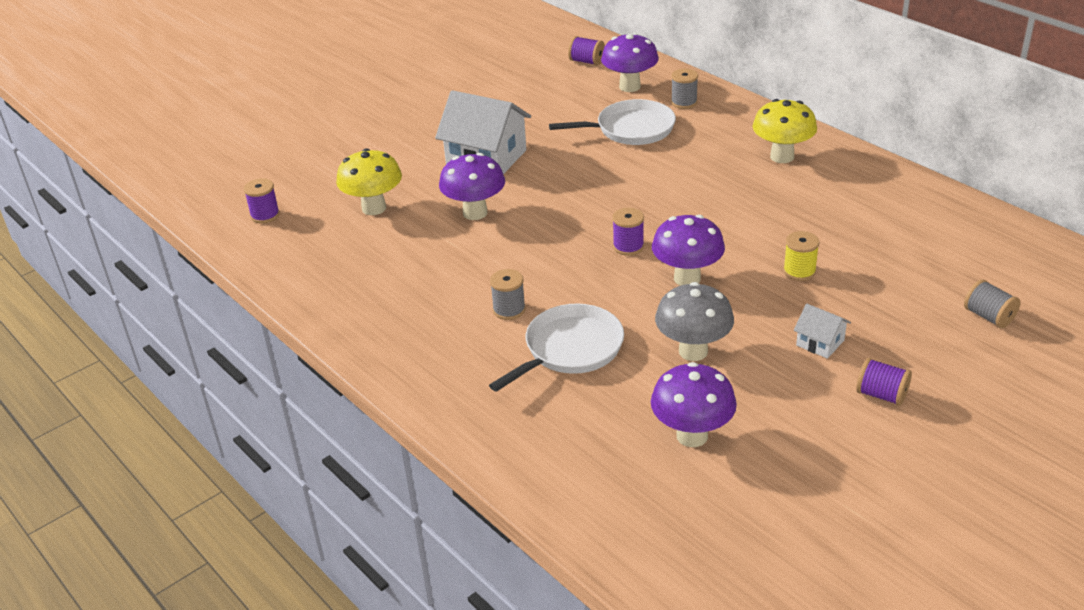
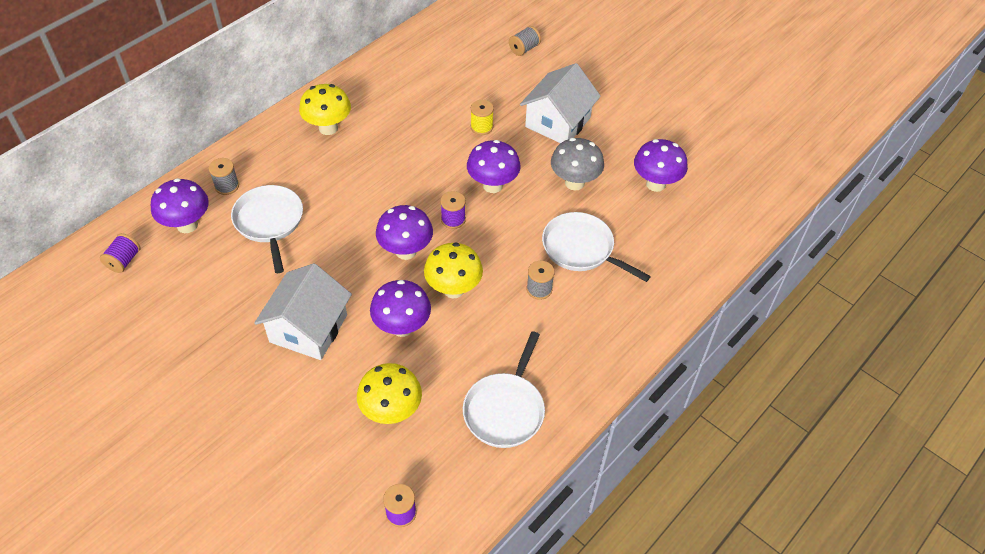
camera: 100 degrees left, 15 degrees up
(350, 279) = (505, 410): none -> white pan
(520, 246) = (453, 289): none -> yellow mushroom
(581, 213) = (406, 251): none -> purple mushroom
(820, 343) = (558, 122): white house -> white house, size x2.13
(881, 395) = (603, 100): purple spool -> none

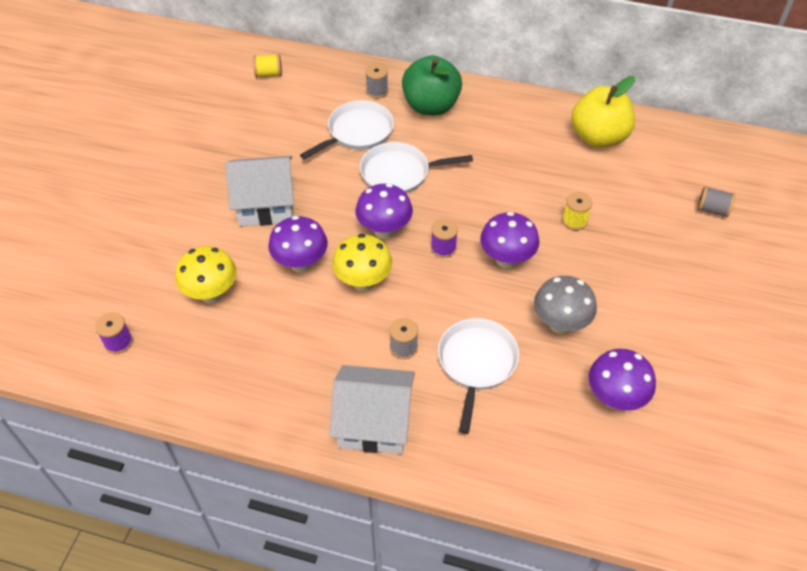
camera: 65 degrees right, 0 degrees up
(124, 261) = (268, 74): purple spool -> yellow spool
(187, 225) = (323, 89): purple mushroom -> none
(280, 156) = (431, 106): none -> green apple
(328, 128) = (486, 119): yellow mushroom -> none
(405, 71) = (598, 137): none -> yellow apple
(505, 410) = (252, 375): white pan -> white pan (399, 173)
(558, 122) = (632, 278): white house -> white house (374, 422)

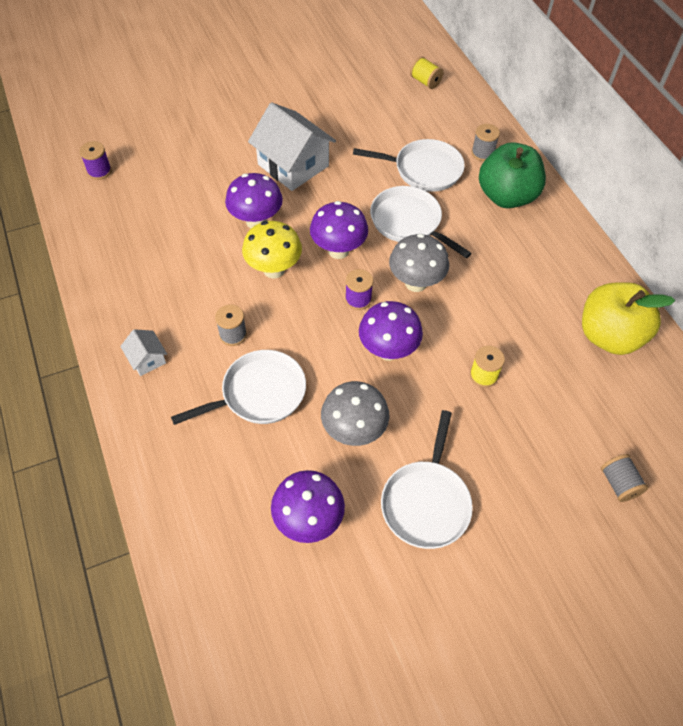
camera: 50 degrees right, 5 degrees up
(212, 294) = (182, 191): yellow mushroom -> none
(374, 422) = (147, 359): white house -> white house, size x0.47
(460, 205) = (415, 283): none -> grey mushroom
(651, 319) = (426, 502): none -> white pan

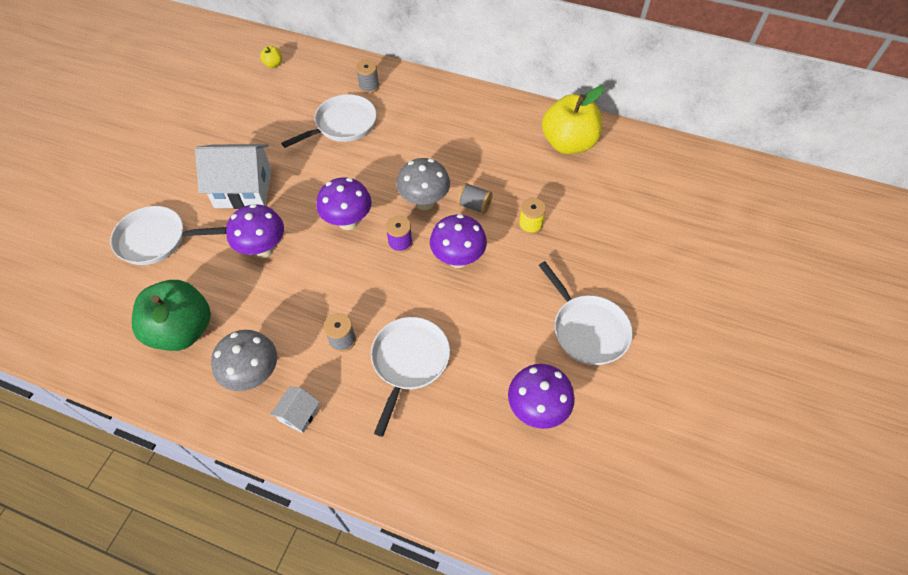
camera: 45 degrees left, 0 degrees up
(99, 171) = (78, 314): purple spool -> none
(147, 359) = (299, 414): white house -> white house turned 75 degrees counterclockwise
(274, 269) = (318, 271): yellow mushroom -> none
(354, 431) = (497, 328): grey mushroom -> grey mushroom (254, 375)
(408, 222) = (373, 166): white pan -> white pan (156, 239)
(425, 82) = (273, 64): yellow spool -> yellow apple
(506, 196) = (416, 104): green apple -> green apple (183, 330)
(619, 484) = (666, 223): grey spool -> grey spool (474, 205)

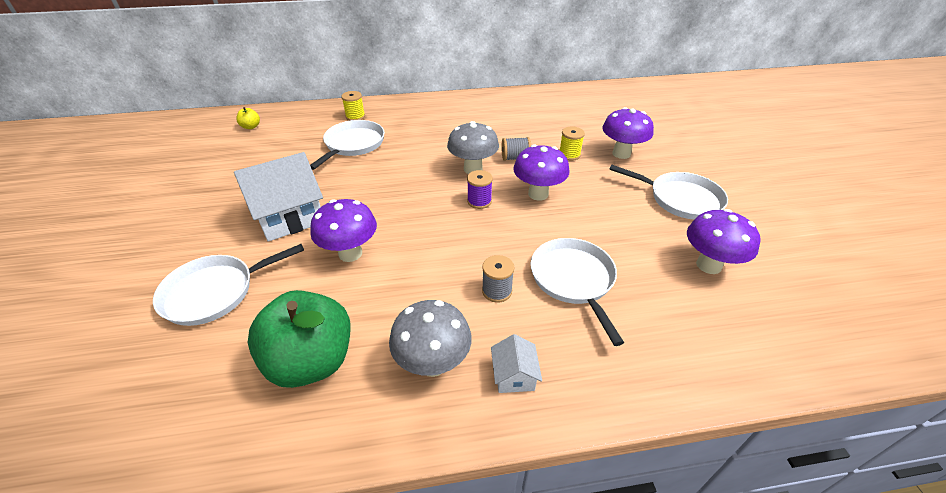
camera: 30 degrees left, 15 degrees down
(348, 222) = (418, 204): purple mushroom -> purple mushroom (621, 153)
(369, 86) = (355, 117): grey spool -> yellow spool
(568, 143) = (544, 104): yellow apple -> none

